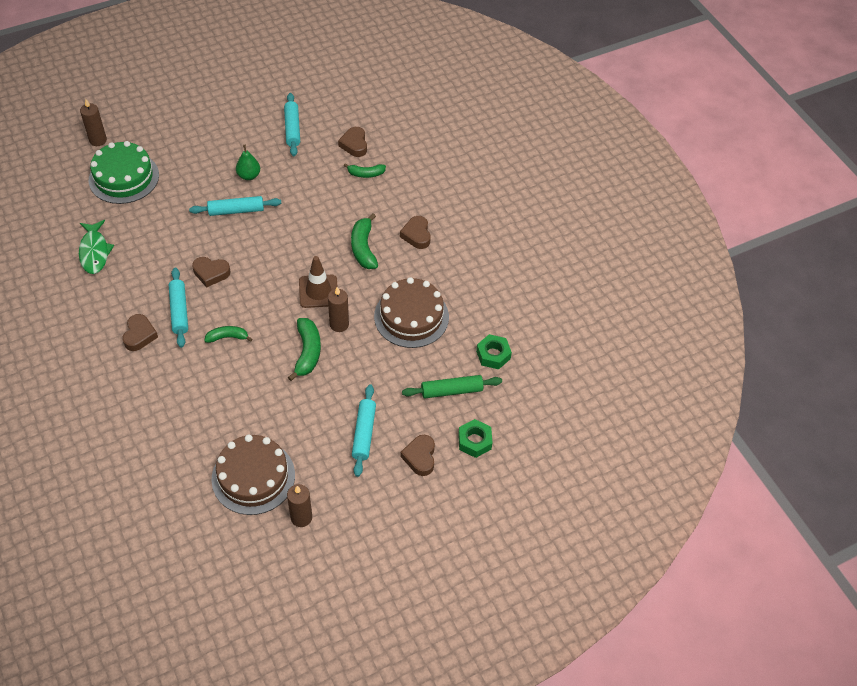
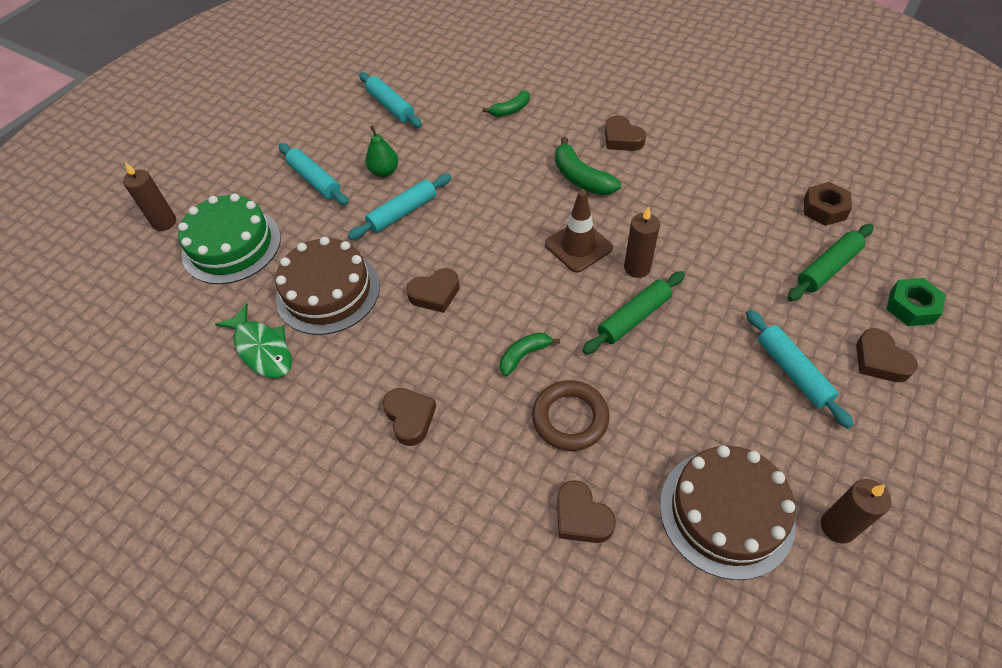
camera: 25 degrees left, 0 degrees up
(179, 311) = (435, 359): turquoise rolling pin -> turquoise rolling pin (314, 180)
(220, 384) = (570, 418): none -> brown ring
(307, 352) = (634, 318): green banana -> green rolling pin
(354, 144) = (471, 90): brown heart -> brown heart (581, 517)
(411, 316) = (703, 217): brown cake -> brown cake (328, 292)
(493, 355) = (824, 209): green nut -> brown nut

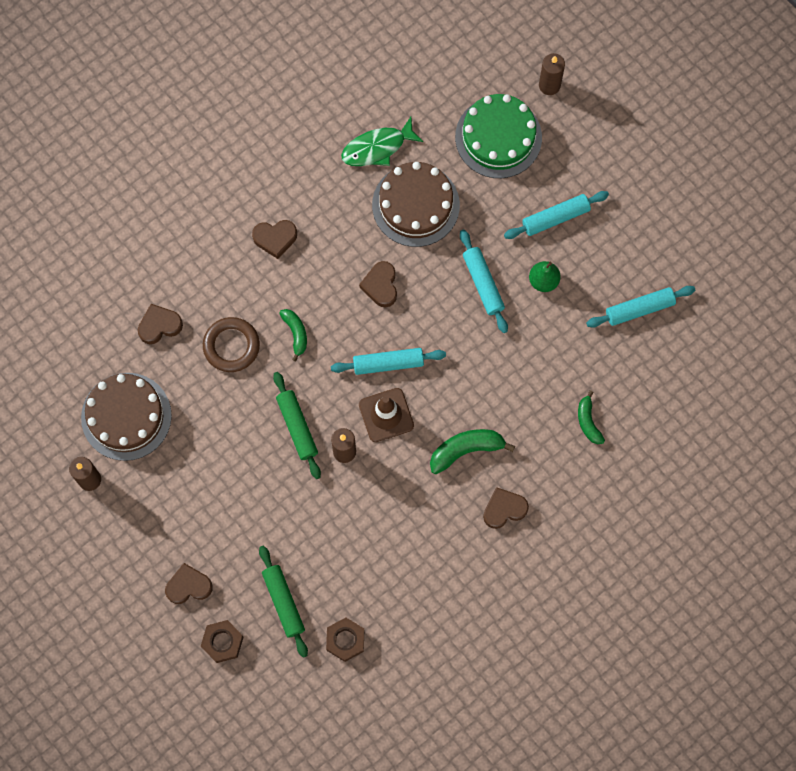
camera: 105 degrees right, 20 degrees up
(792, 372) = (205, 518): turquoise rolling pin -> turquoise rolling pin (388, 363)
(911, 307) = (222, 642): green nut -> brown nut

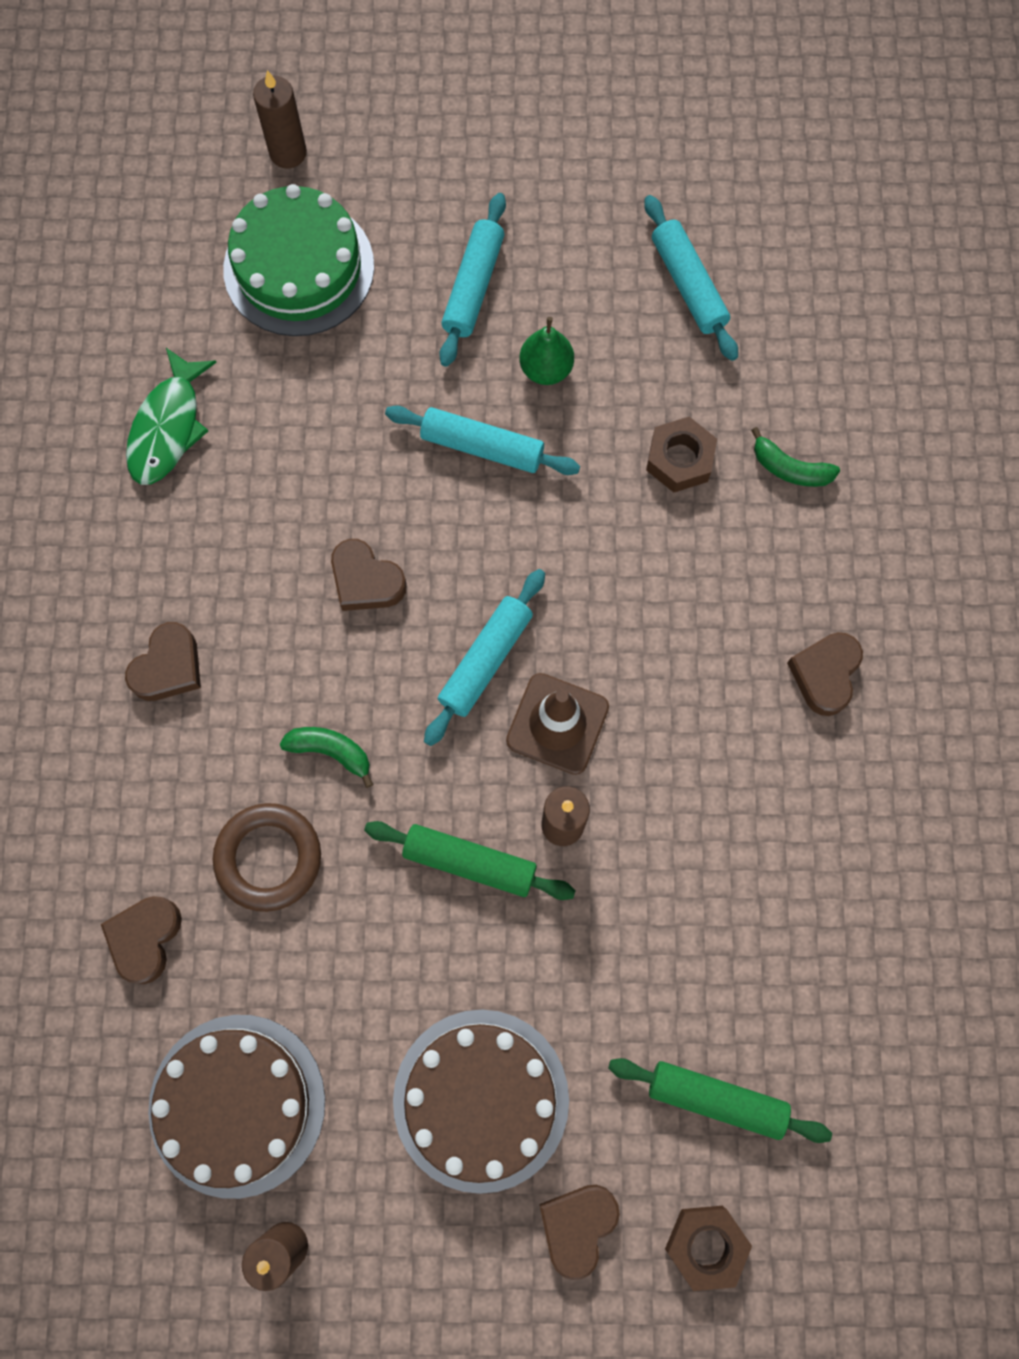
camera: 50 degrees left, 0 degrees up
(345, 640) = (845, 1053): brown nut -> brown nut (680, 459)
(415, 205) = (294, 443): brown cake -> brown cake (481, 1099)
(466, 450) = (698, 657): green banana -> none
(639, 309) = (688, 285): turquoise rolling pin -> turquoise rolling pin turned 45 degrees counterclockwise

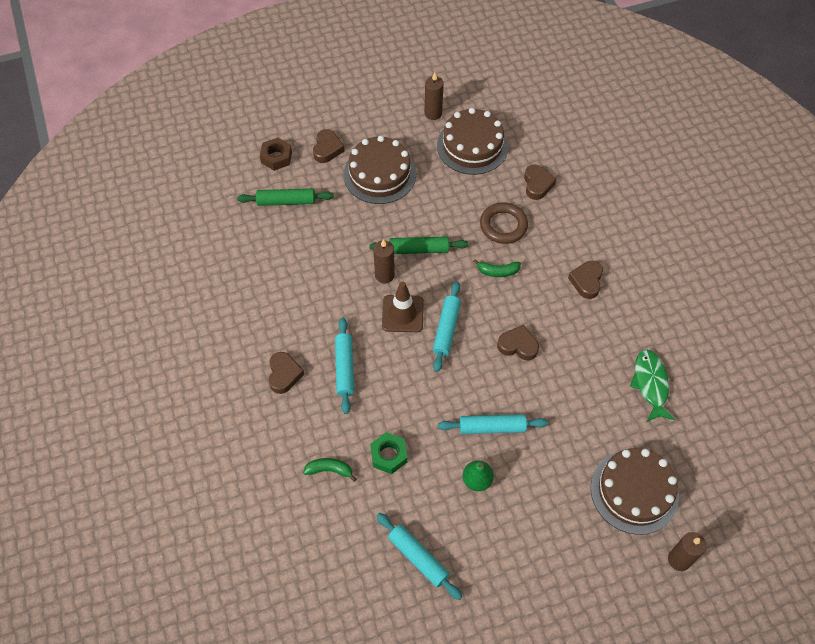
camera: 160 degrees right, 15 degrees down
(299, 268) = (634, 491): green cake -> brown cake
(473, 286) = (536, 514): turquoise rolling pin -> turquoise rolling pin (345, 368)
(680, 459) = (388, 455): brown nut -> green nut

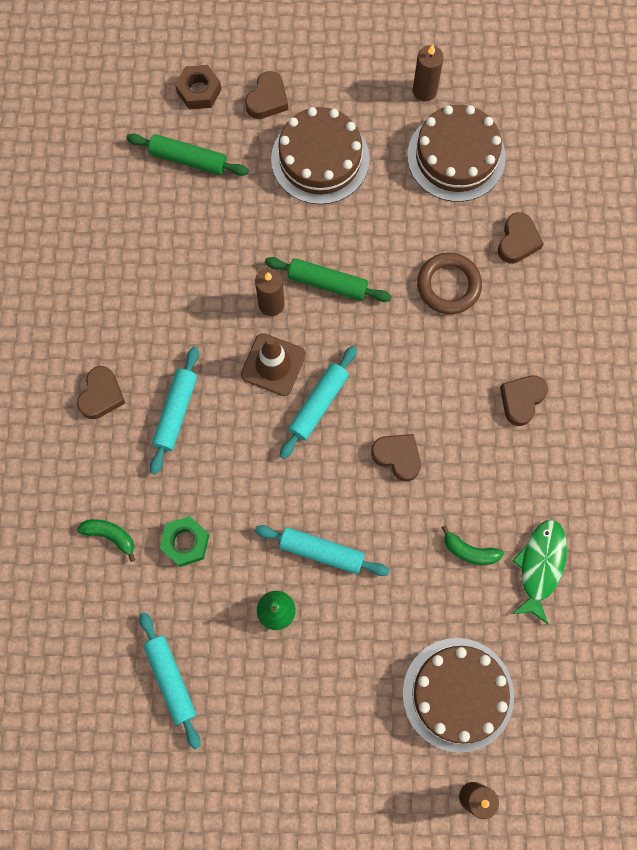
camera: 20 degrees right, 15 degrees up
(498, 271) = (414, 348): green banana -> green banana (469, 551)

